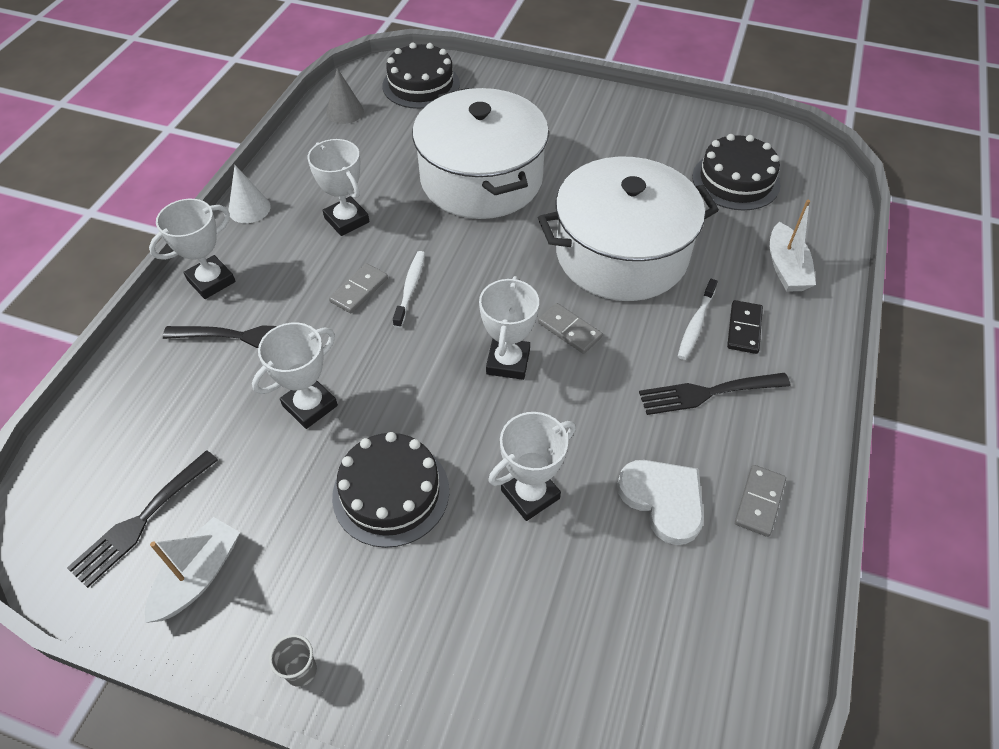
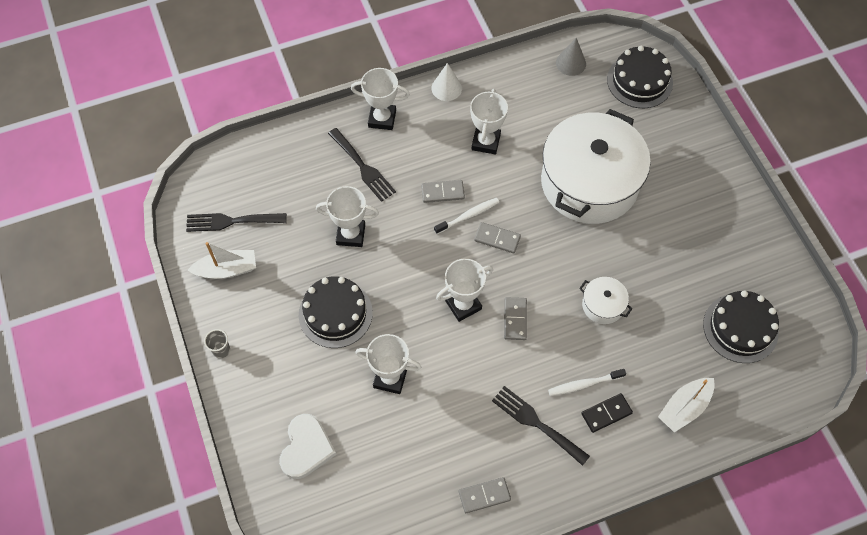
camera: 50 degrees right, 10 degrees up
(463, 283) = (497, 239): none -> grey domino
(621, 254) = (603, 305): white pot -> white pot, size x0.41
(663, 500) = (443, 446): white heart -> white heart (306, 448)

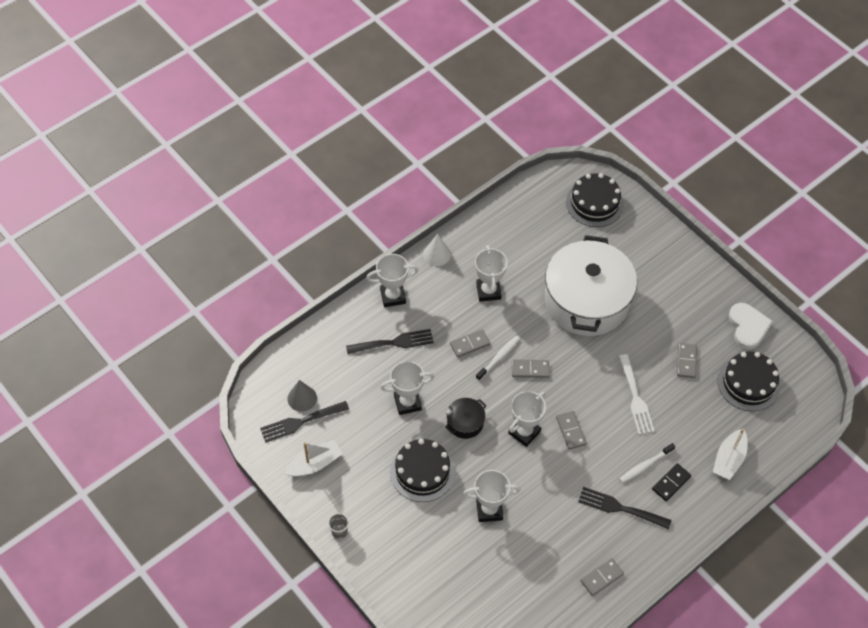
camera: 20 degrees left, 5 degrees down
(306, 448) = (444, 587): white heart -> white heart (748, 327)
(363, 167) = (394, 342): black fork -> black fork turned 45 degrees counterclockwise
(403, 275) = (465, 422): none -> black pot
(571, 63) = (532, 203): grey cone -> grey cone (302, 398)
(603, 305) = (635, 398): white pot -> white fork
(677, 282) = (686, 361): none -> grey domino

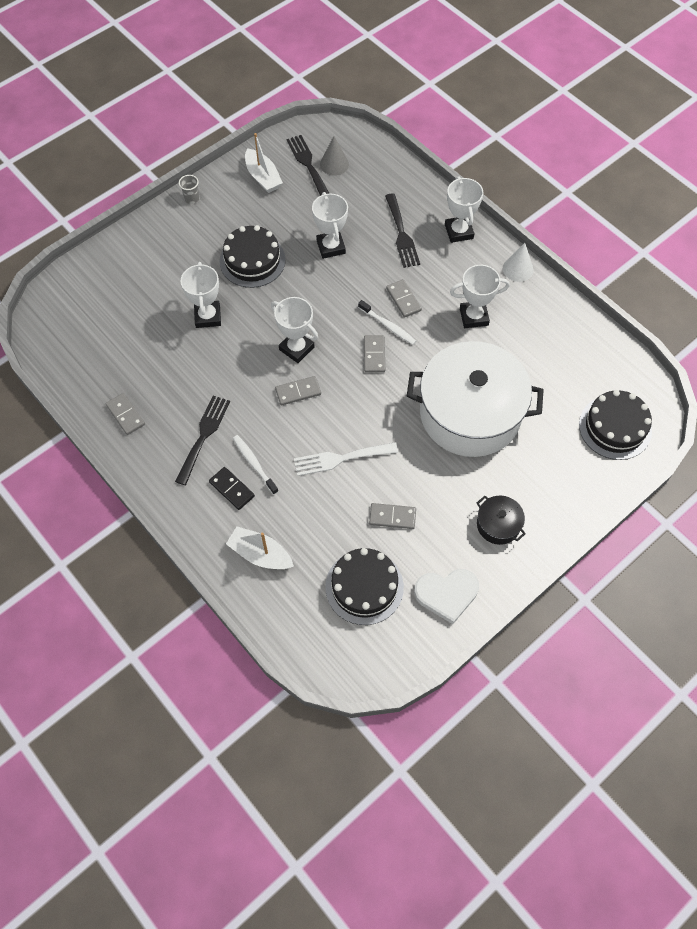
camera: 90 degrees right, 5 degrees up
(465, 422) = (308, 296): black pot -> black pot (498, 525)

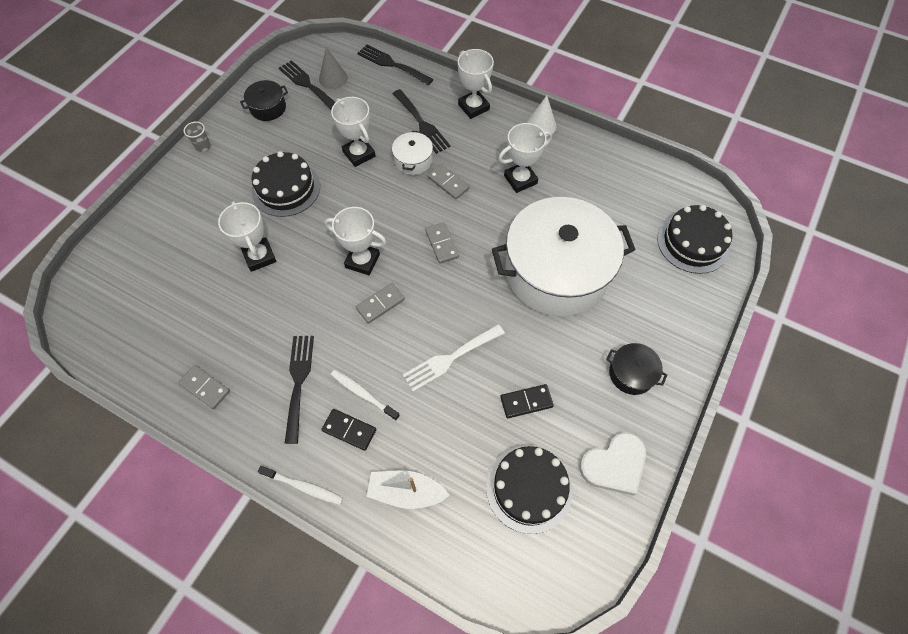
camera: 20 degrees left, 0 degrees up
(263, 177) = (268, 108): white boat -> black pot
(379, 268) = (413, 160): none -> white pot
(388, 326) = (444, 212): white toothbrush -> white toothbrush (304, 487)
(392, 517) = (526, 402): grey domino -> black domino
(396, 165) = (392, 64): none -> black fork

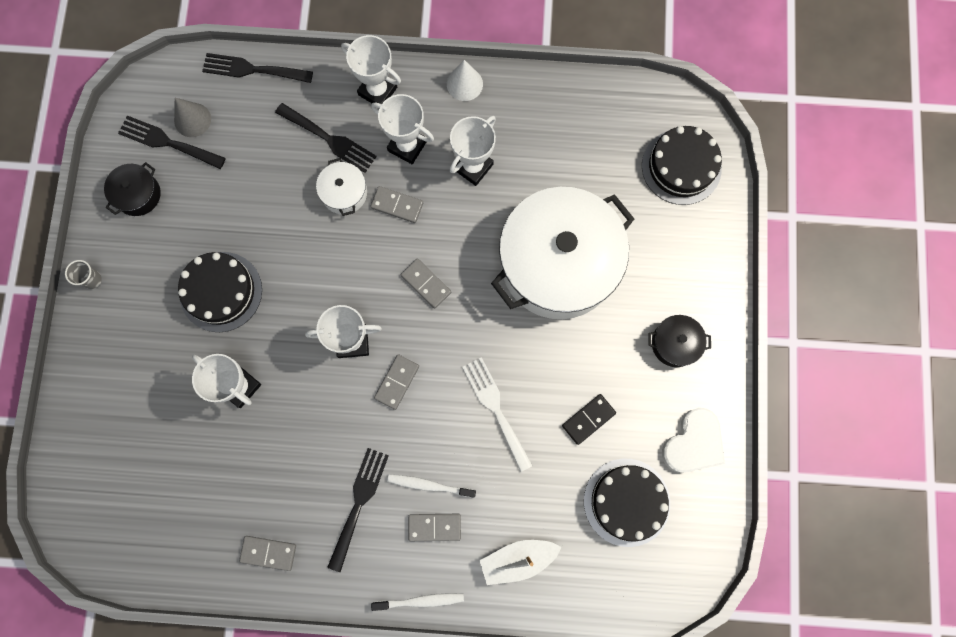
camera: 25 degrees left, 15 degrees up
(298, 382) = (359, 503): black fork -> black fork turned 45 degrees clockwise
(349, 430) = (434, 527): black domino -> grey domino
(359, 154) = (279, 211): white trophy -> white trophy (407, 146)
(450, 359) = (495, 409): white fork -> white fork turned 120 degrees clockwise

